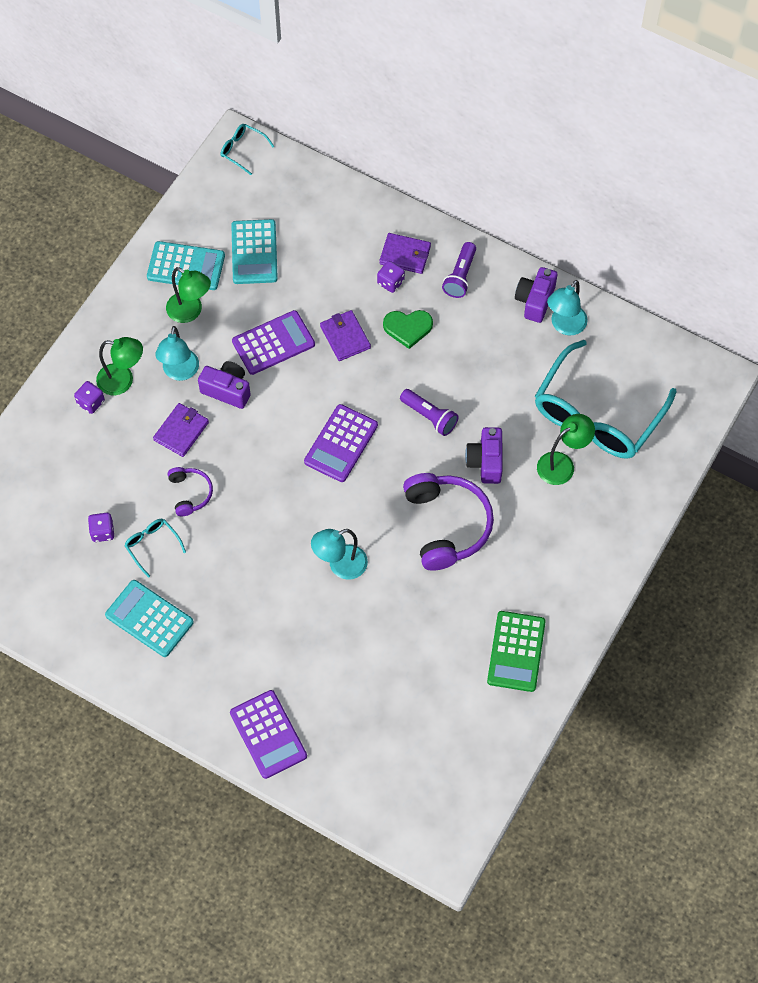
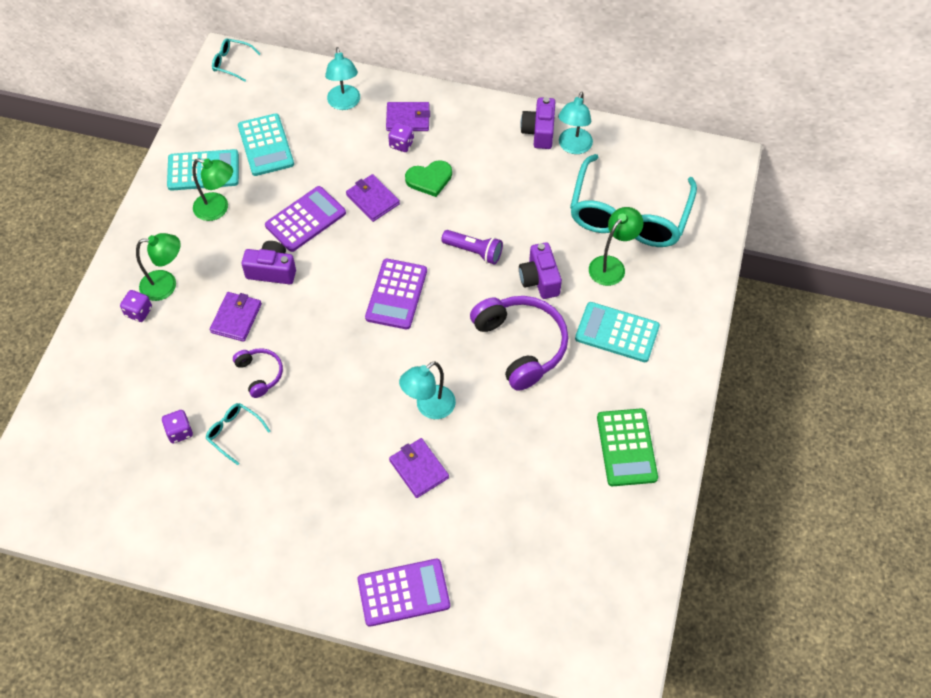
camera: 15 degrees left, 5 degrees down
(149, 619) = (249, 506): turquoise calculator -> turquoise calculator (617, 332)
(180, 372) = (221, 265): turquoise lamp -> turquoise lamp (344, 103)
(268, 734) = (403, 592): purple calculator -> purple calculator turned 60 degrees counterclockwise
(314, 623) = (419, 469): none -> purple wallet
(460, 276) = (464, 126): purple flashlight -> none

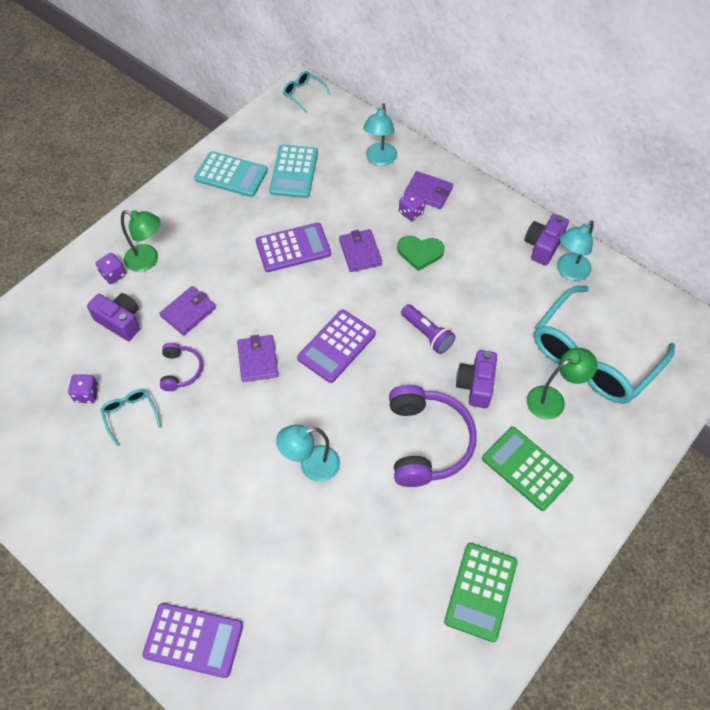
camera: 25 degrees right, 0 degrees up
(218, 209) = (225, 211): green lamp -> none
(272, 271) = (241, 282): purple camera -> purple camera (120, 321)
(419, 469) = (271, 522): purple wallet -> purple wallet (258, 359)
(617, 332) = (526, 468): turquoise calculator -> green calculator

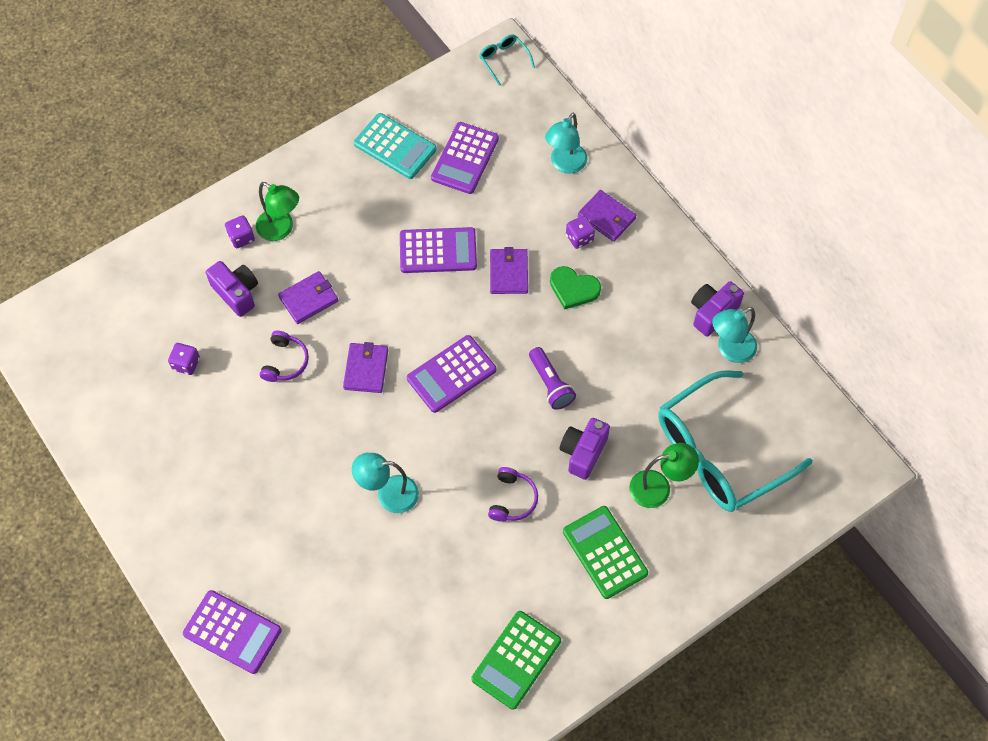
camera: 15 degrees right, 5 degrees up
(130, 415) = (224, 397): turquoise glasses -> none
(294, 172) = (465, 158): turquoise calculator -> purple calculator
(427, 442) = (512, 499): purple headphones -> purple headphones, size x0.51

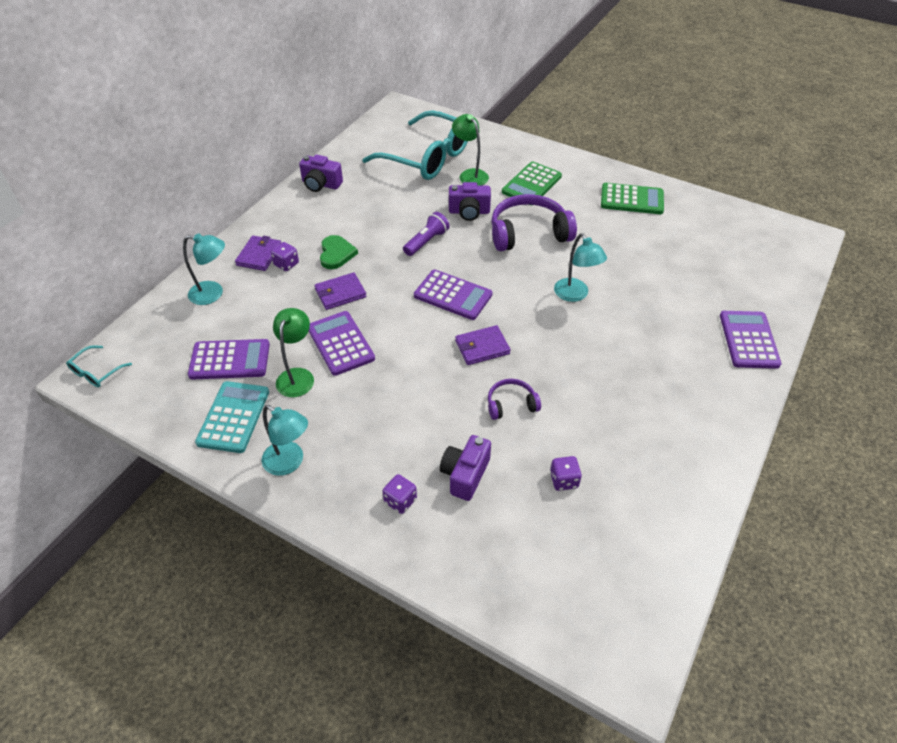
camera: 115 degrees left, 15 degrees down
(281, 229) = (373, 470): green lamp -> green lamp (297, 376)
(309, 299) = (439, 414): purple wallet -> none
(512, 499) = (528, 233): purple headphones -> purple headphones, size x1.95
(730, 350) = (347, 170): turquoise lamp -> turquoise lamp (289, 463)

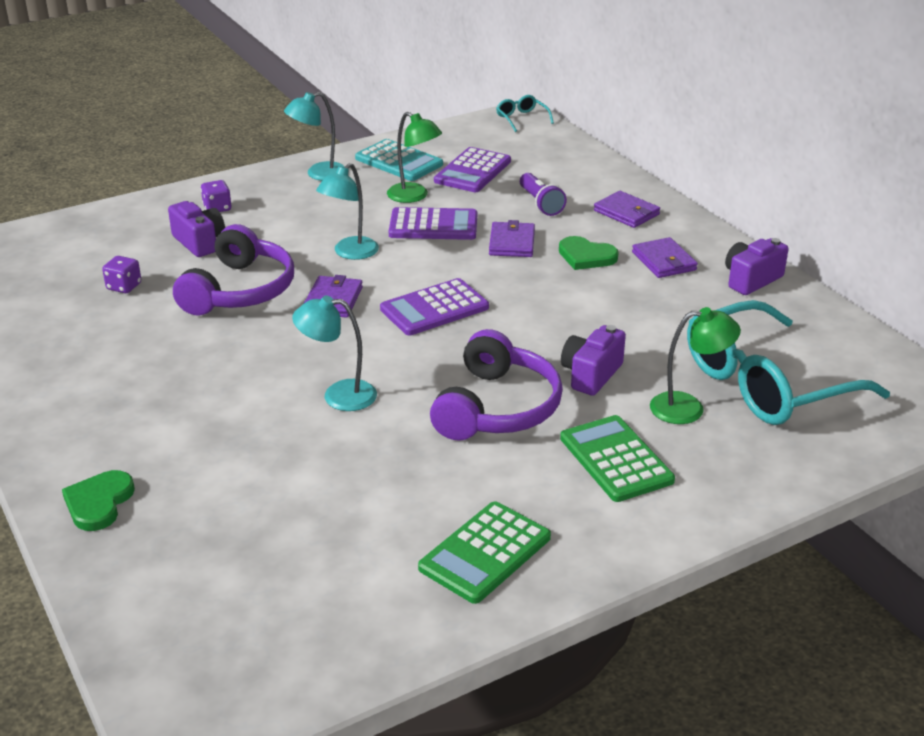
camera: 120 degrees right, 15 degrees down
(213, 293) = (581, 179): turquoise lamp -> turquoise lamp (350, 253)
(286, 264) = (595, 224): purple dice -> none
(320, 221) = (664, 261): none -> purple wallet
(426, 242) = (554, 321): purple flashlight -> purple flashlight (540, 203)
(511, 404) = (239, 290): purple headphones -> purple headphones, size x1.95
(748, 340) = (99, 503): purple calculator -> green heart

